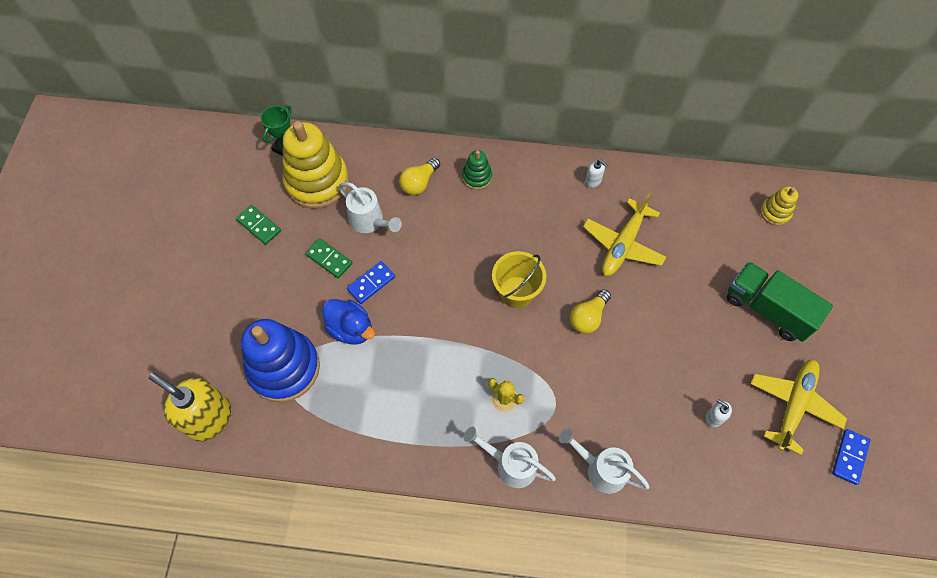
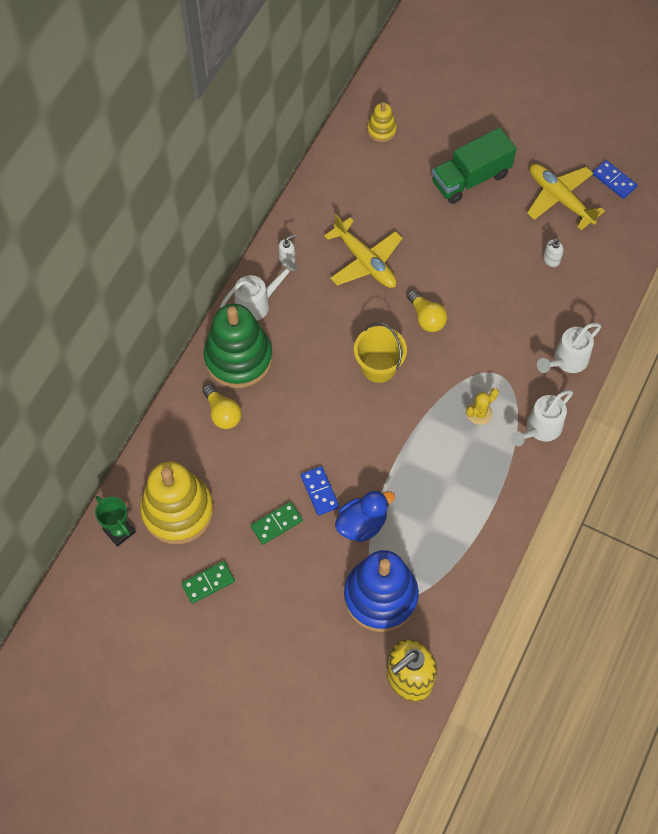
camera: 70 degrees left, 0 degrees up
(370, 221) = (248, 473): white watering can -> white watering can (257, 303)
(477, 177) = (238, 358): green stacking toy -> green stacking toy, size x2.12

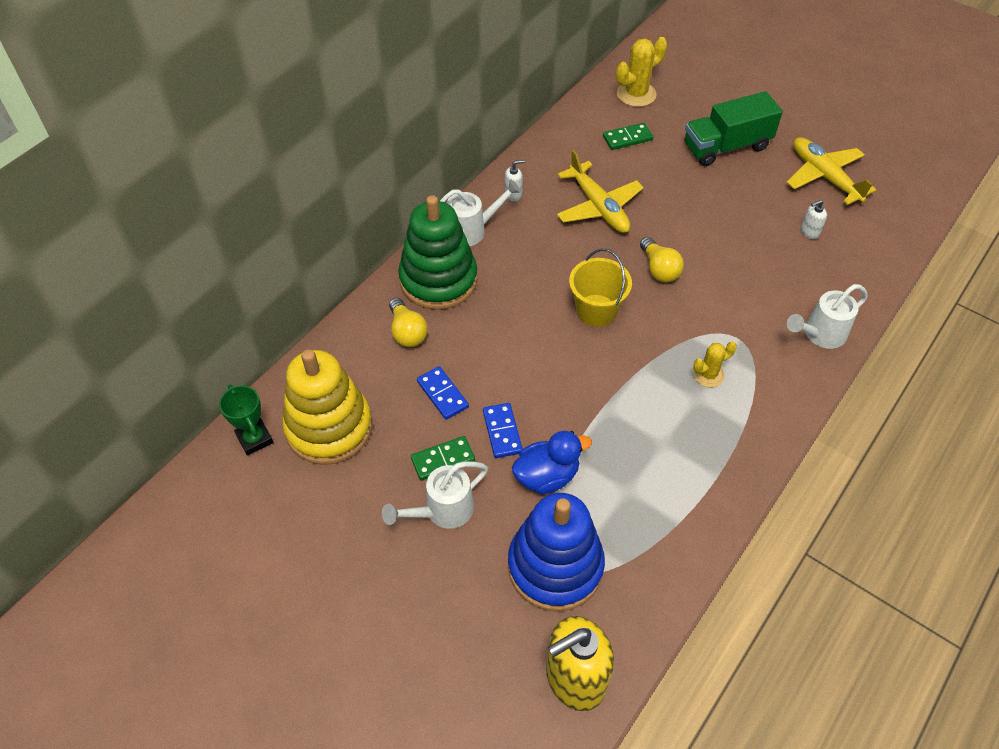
camera: 10 degrees right, 10 degrees down
(208, 583) = (344, 515): green domino -> green domino (627, 138)
(381, 130) = (636, 94): yellow stacking toy -> yellow cactus
(540, 428) = (781, 402): white watering can -> white watering can (443, 511)
(614, 181) = (886, 167): blue domino -> blue domino (442, 394)

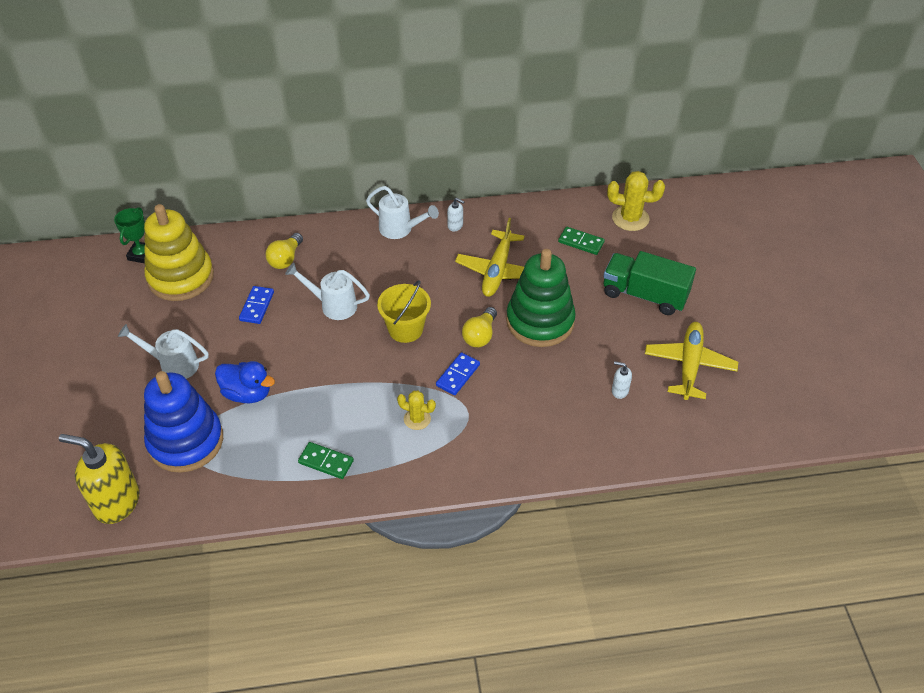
camera: 45 degrees right, 5 degrees down
(438, 280) = (342, 243): green stacking toy -> green stacking toy (540, 321)
(443, 459) = (210, 339): green domino -> green domino (326, 462)
(502, 432) = (258, 351): blue domino -> blue domino (458, 375)
(820, 334) = (526, 456): white watering can -> white watering can (333, 305)

